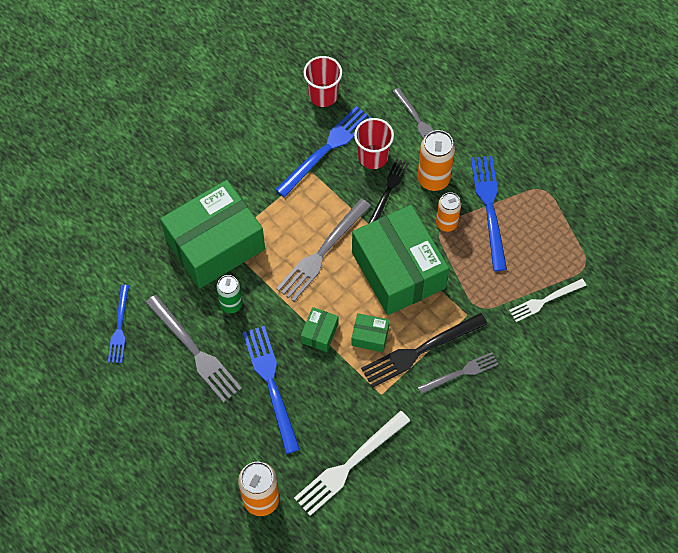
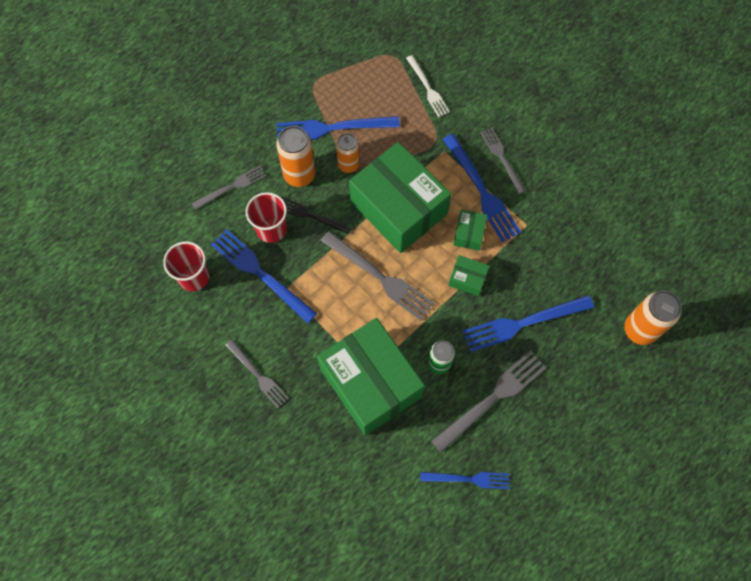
camera: 90 degrees left, 5 degrees up
(226, 151) = (258, 375): none -> grey fork
(349, 465) = (598, 252): white fork -> none
(398, 270) = (398, 208): green box -> green box turned 75 degrees clockwise
(420, 351) = (481, 191): black fork -> blue fork

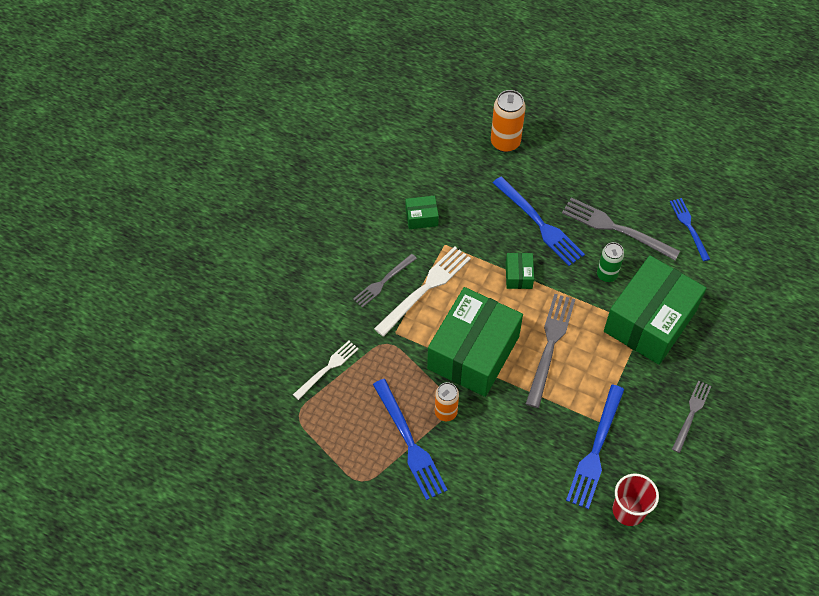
camera: 110 degrees left, 10 degrees down
(232, 187) = (517, 515): grey fork -> none
(271, 229) = (546, 458): red cup -> none
(299, 175) = (476, 454): orange can -> none
(310, 215) = (515, 428): black fork -> none
(469, 234) = (474, 287): green box -> green box (421, 217)
(481, 191) = (425, 289): blue fork -> white fork

